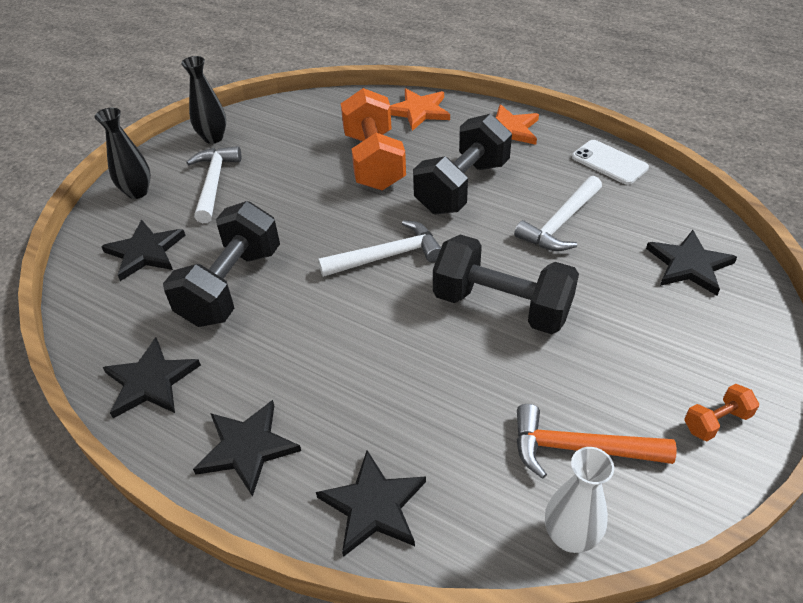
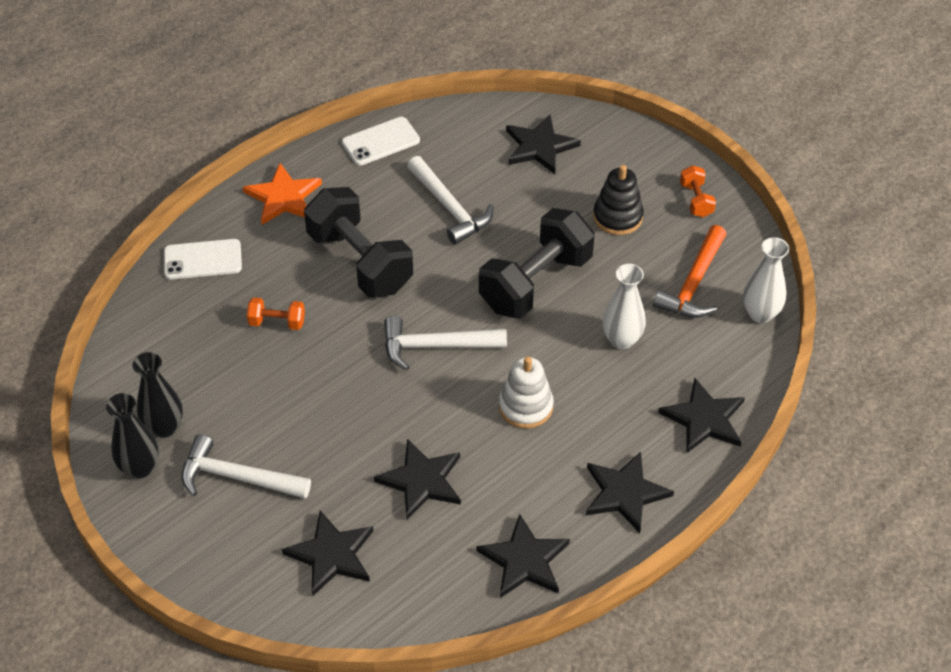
camera: 75 degrees left, 5 degrees up
(137, 192) = (213, 557): black vase -> black vase (164, 427)
(231, 286) = (421, 481): black dumbbell -> black star
(338, 337) = (525, 406): none -> white stacking toy
(374, 161) = (277, 322): orange dumbbell -> orange dumbbell, size x0.44
(388, 256) = (435, 346): white hammer -> white hammer turned 90 degrees counterclockwise
(418, 111) = (202, 260): orange star -> white phone
(459, 396) = (621, 340): none -> white vase
(636, 352) = (617, 217): none -> black stacking toy

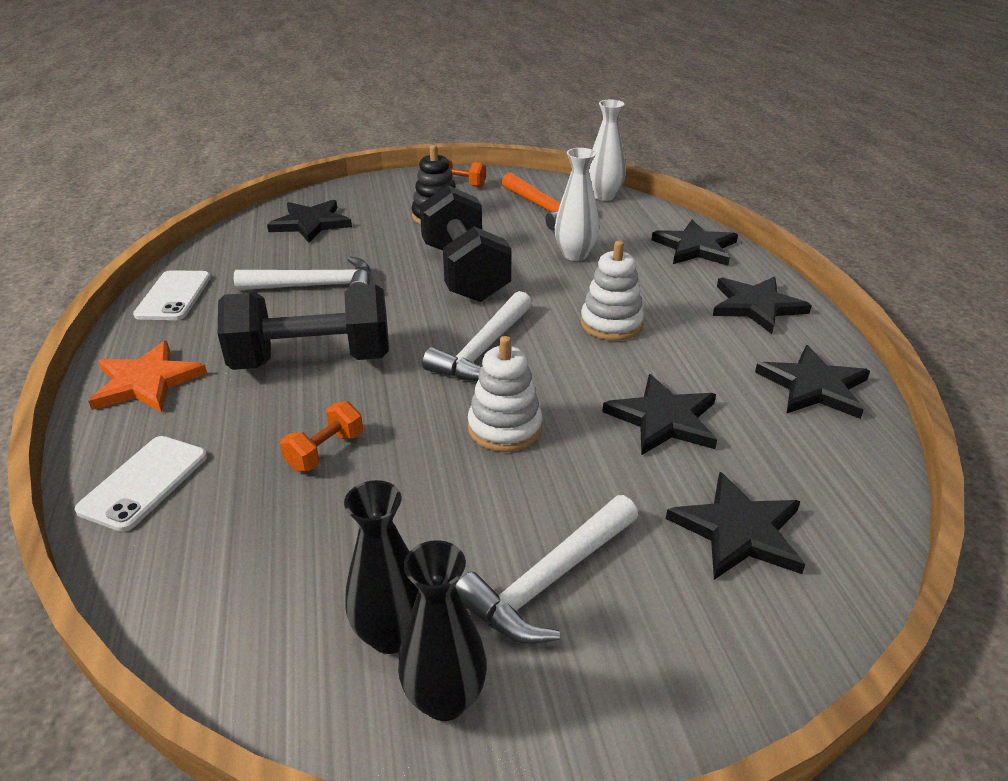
camera: 60 degrees left, 15 degrees down
(355, 398) = (505, 428): none -> white stacking toy

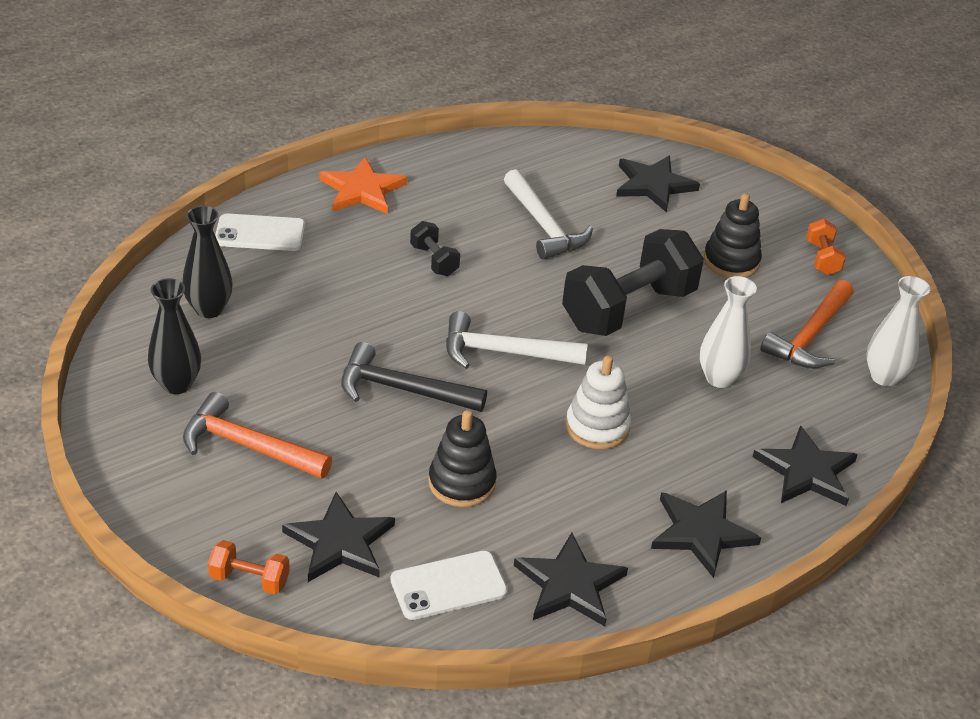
camera: 65 degrees right, 5 degrees up
(174, 296) = (479, 156): white phone -> white phone (448, 586)
(312, 360) = (434, 260): black dumbbell -> black dumbbell, size x0.44
(325, 451) = (328, 303): orange dumbbell -> orange dumbbell (249, 579)
(445, 699) = (138, 419): black vase -> black vase (209, 309)
(505, 428) = (401, 389): white stacking toy -> black hammer
(548, 581) = (247, 446): white hammer -> orange hammer
(663, 419) = (462, 483): black star -> black stacking toy

